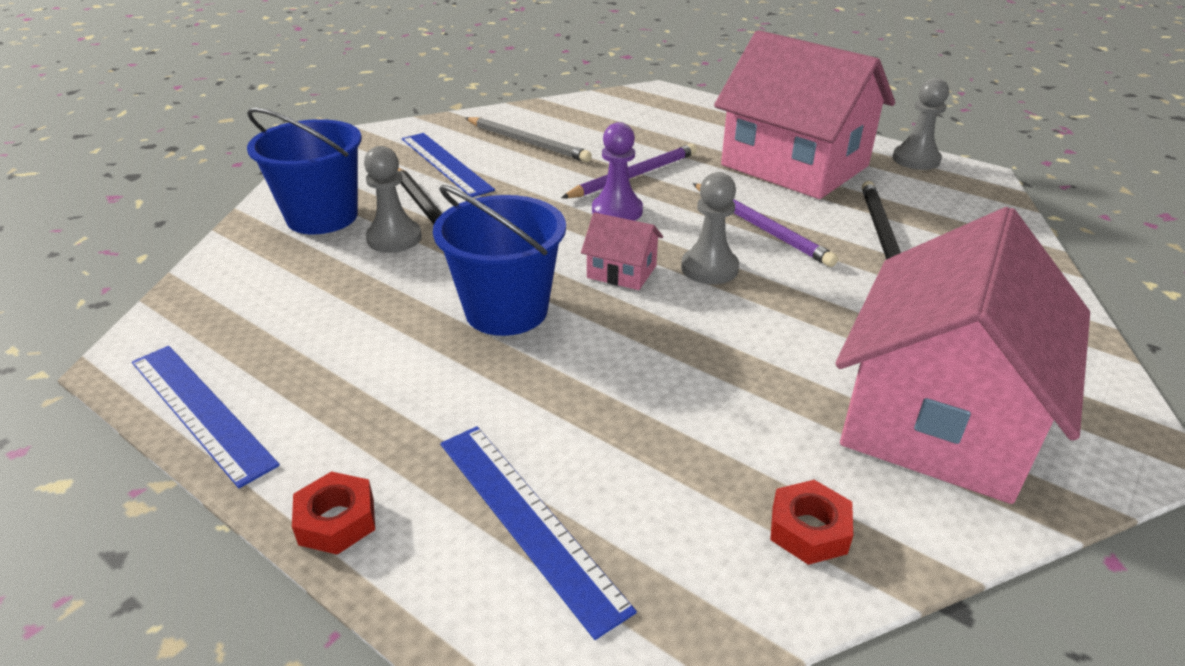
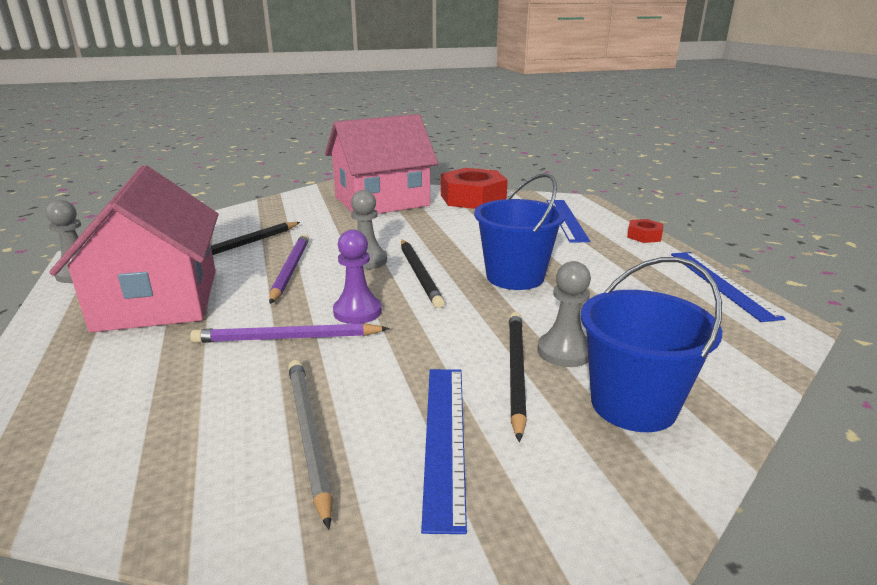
camera: 145 degrees left, 10 degrees down
(621, 272) = (419, 274): pink house -> black pencil
(809, 530) = (472, 198): red nut -> red nut, size x2.19

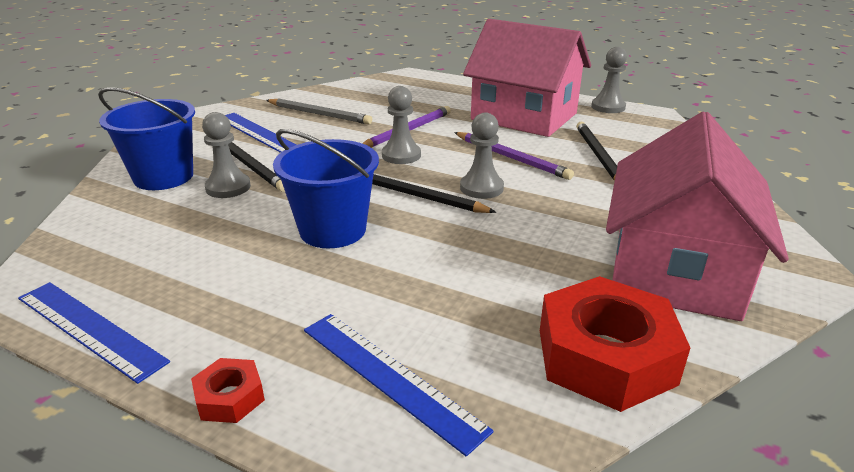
camera: 135 degrees right, 5 degrees up
(357, 312) = (401, 155): purple pawn -> grey pawn

